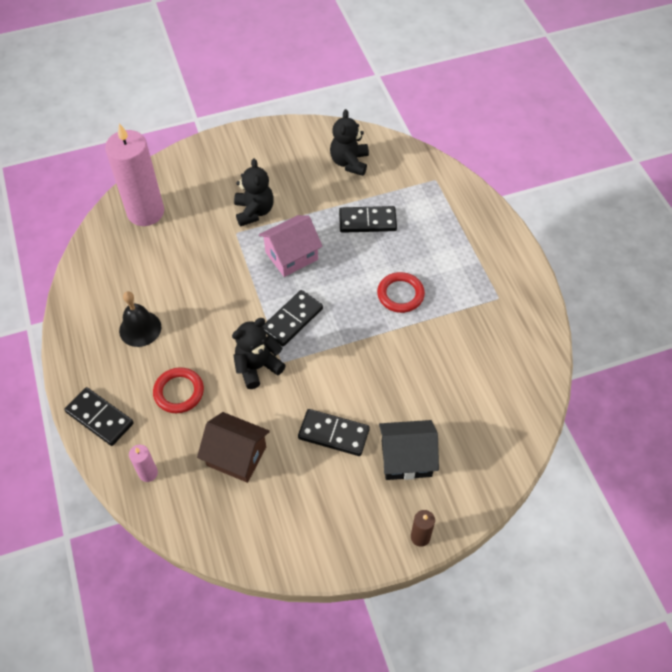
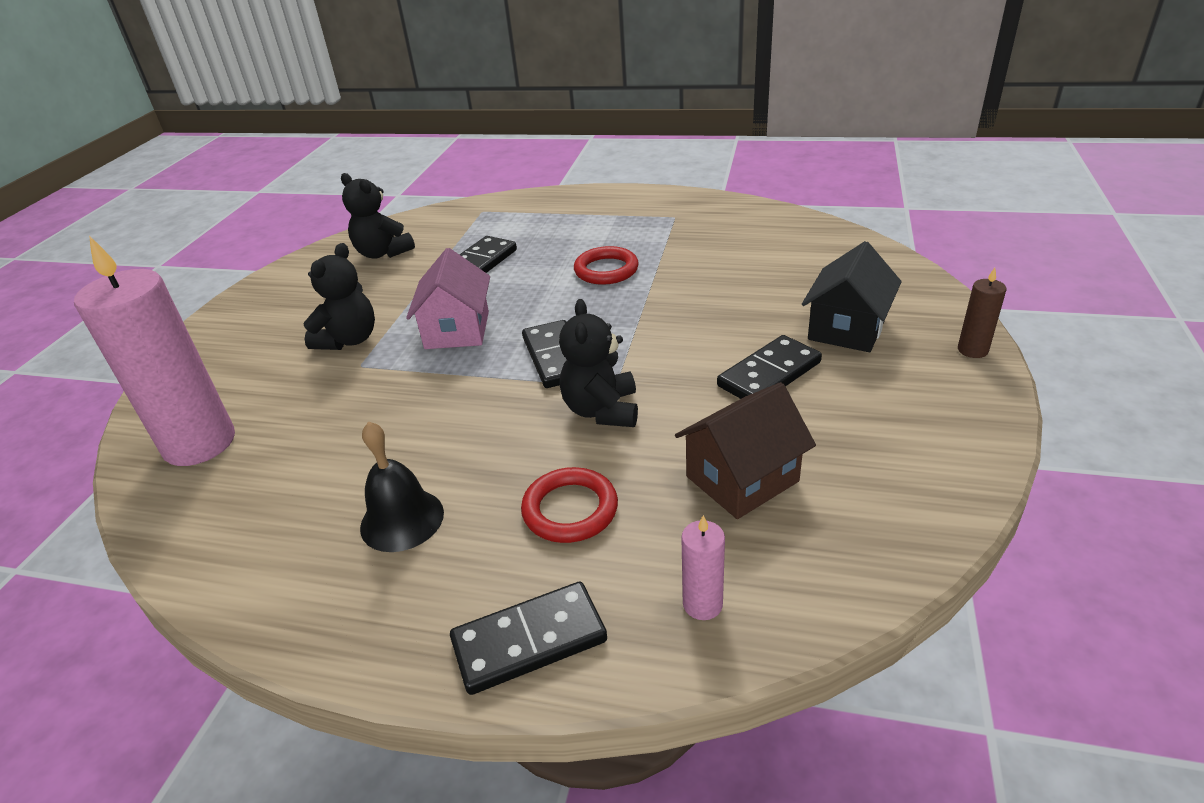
camera: 55 degrees left, 20 degrees down
(254, 211) = (349, 340): black teddy bear -> black teddy bear turned 90 degrees clockwise

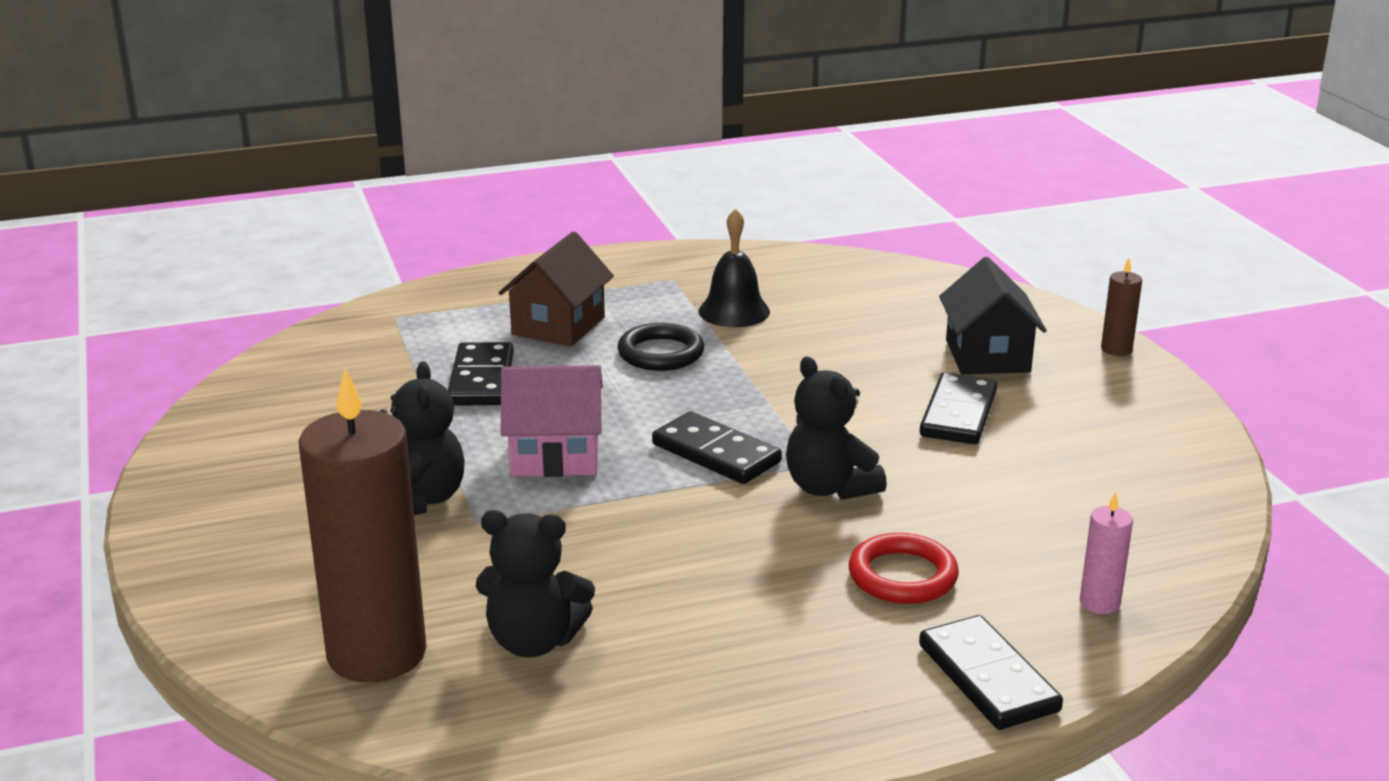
camera: 35 degrees left, 10 degrees down
(199, 443) = (377, 653): pink candle -> brown candle
(383, 253) = (316, 395): black teddy bear -> black teddy bear (534, 641)
(402, 520) = (741, 637): black bell -> black bell (734, 311)
(457, 330) = (555, 456): pink house -> pink house turned 60 degrees counterclockwise
(529, 641) = (988, 678): black domino -> black domino turned 60 degrees counterclockwise
(606, 270) = (660, 353): red ring -> black ring
(742, 479) = (1030, 505): brown house -> brown house (558, 326)

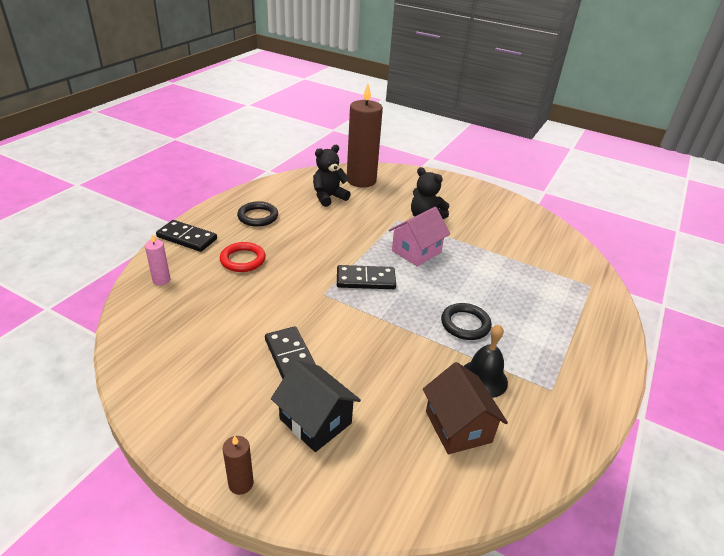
camera: 135 degrees right, 10 degrees up
(481, 379) = (499, 271): black domino -> none
(558, 326) = (530, 317): brown house -> brown house (458, 426)
(770, 663) = (258, 217): none -> black ring
(829, 488) = (305, 284): black teddy bear -> none

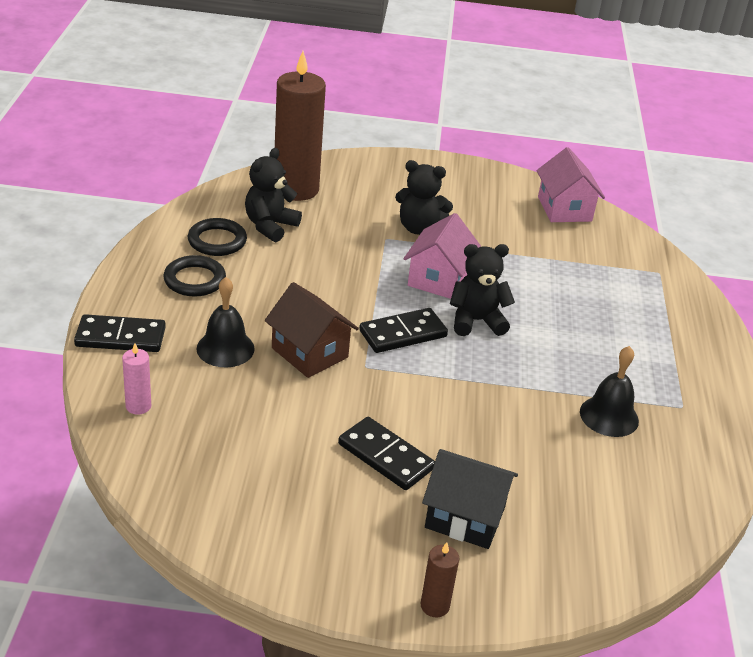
camera: 25 degrees left, 0 degrees up
(243, 260) = (225, 348): red ring -> black bell
(424, 284) = (476, 321): none -> black teddy bear
(458, 426) = (614, 475): brown house -> brown house (309, 352)
(465, 324) = (553, 358): black ring -> black ring (217, 241)
(540, 228) = (564, 209): none -> pink house

